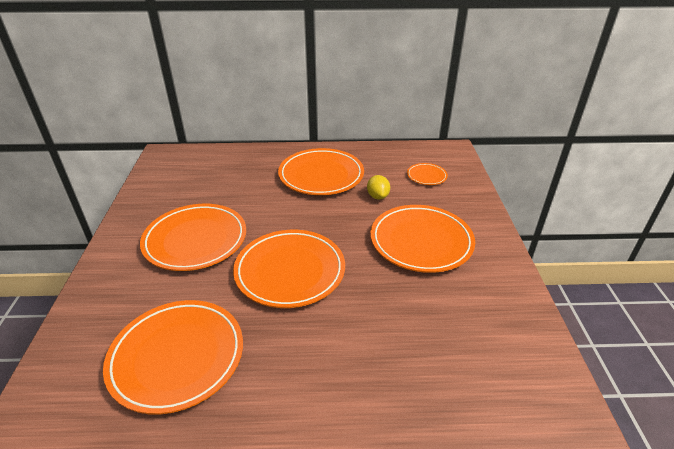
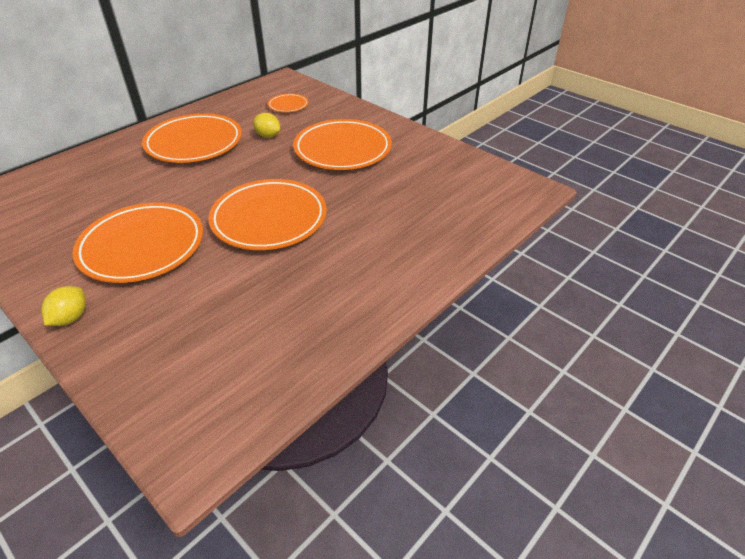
camera: 45 degrees left, 5 degrees up
(105, 266) = (71, 318): none -> yellow lemon
(177, 357) = (260, 323): orange plate -> none

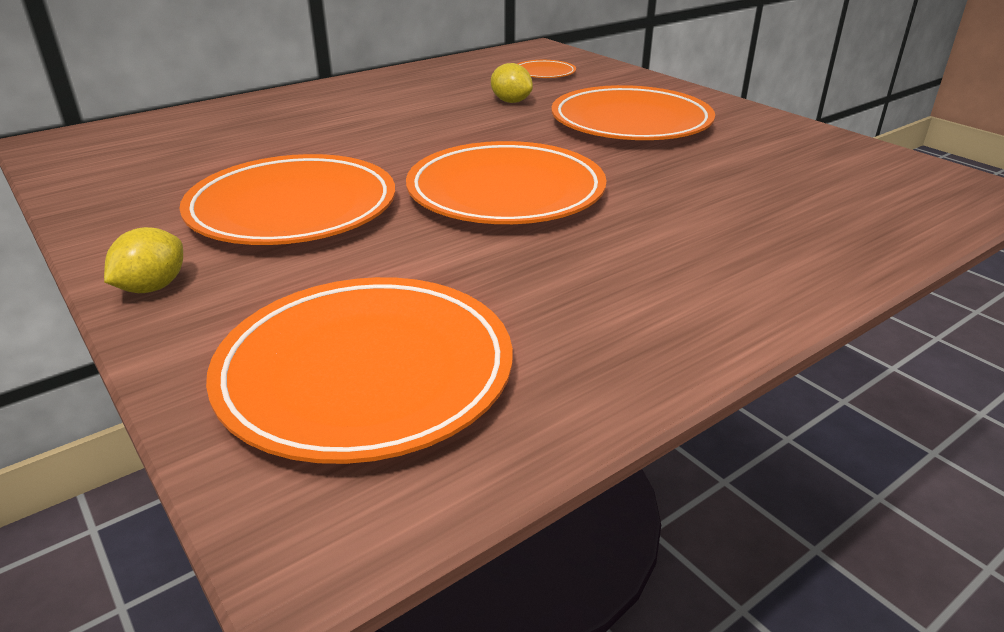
camera: 10 degrees right, 10 degrees down
(194, 143) = (397, 102): orange plate -> orange plate (366, 373)

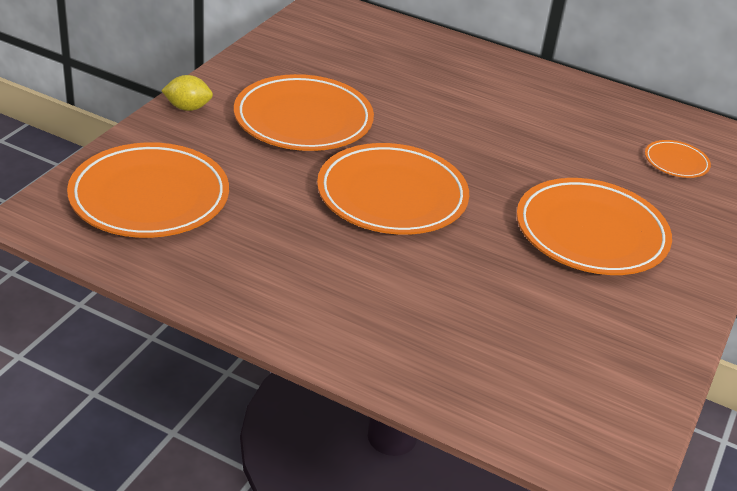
camera: 60 degrees right, 5 degrees up
(511, 102) = (578, 160): yellow lemon -> none

